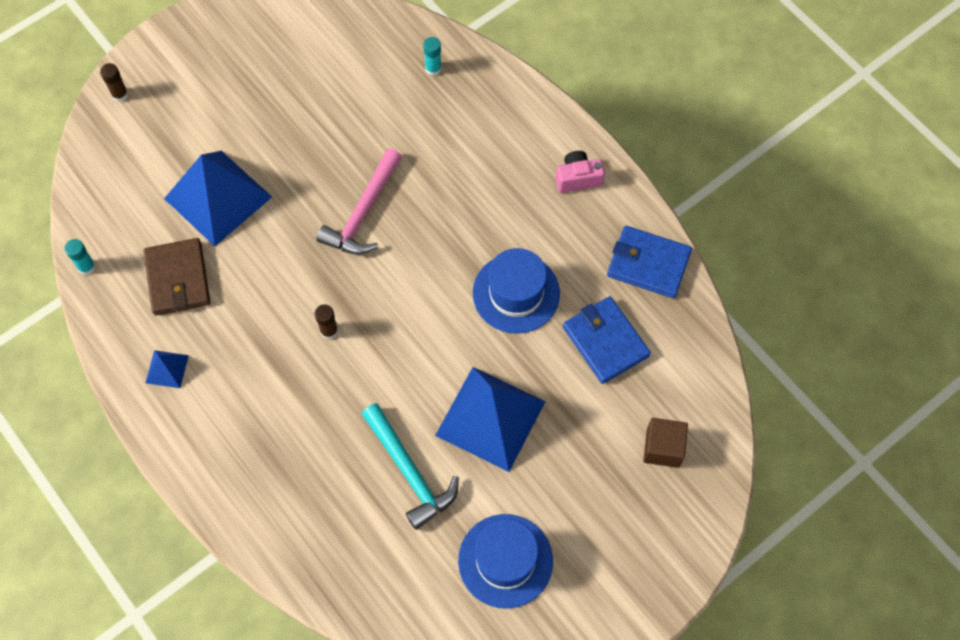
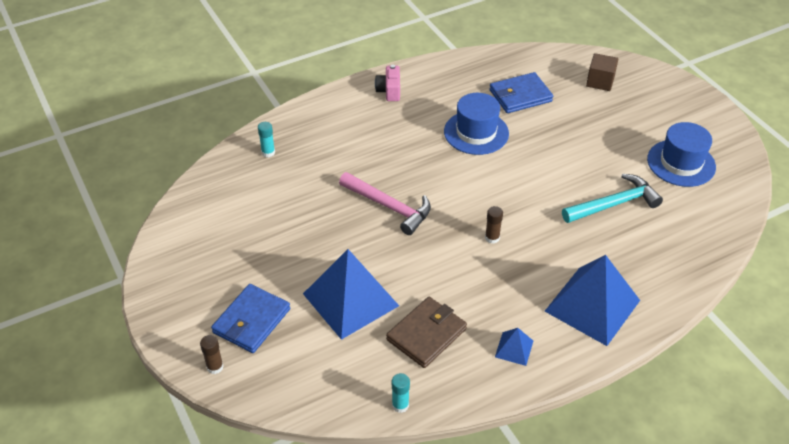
camera: 80 degrees left, 20 degrees down
(178, 279) = (426, 334): brown wallet -> brown wallet turned 45 degrees counterclockwise
(490, 418) = (574, 157): blue pyramid -> blue pyramid (592, 305)
(648, 264) = (464, 69): blue wallet -> blue wallet (251, 321)

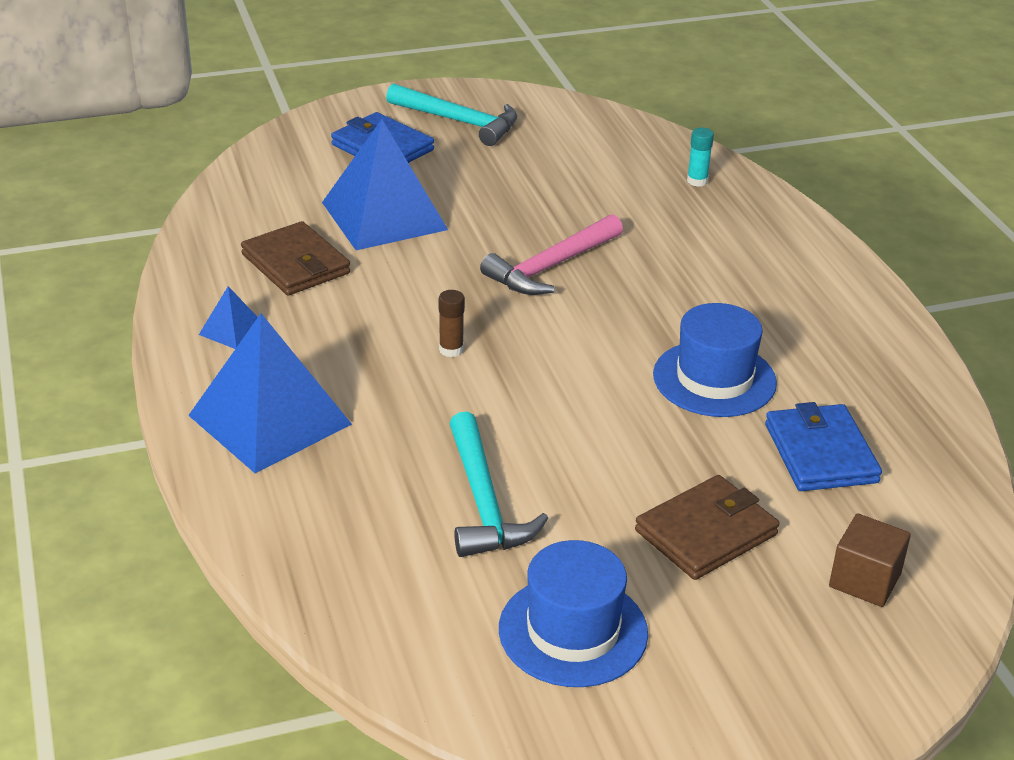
camera: 100 degrees right, 10 degrees down
(202, 283) = (458, 121): none -> turquoise hammer
(215, 367) = (325, 122): brown glue stick -> none
(389, 91) = (843, 303): pink camera -> none
(400, 405) = (198, 230): turquoise glue stick -> none
(595, 128) = (706, 533): none -> brown wallet

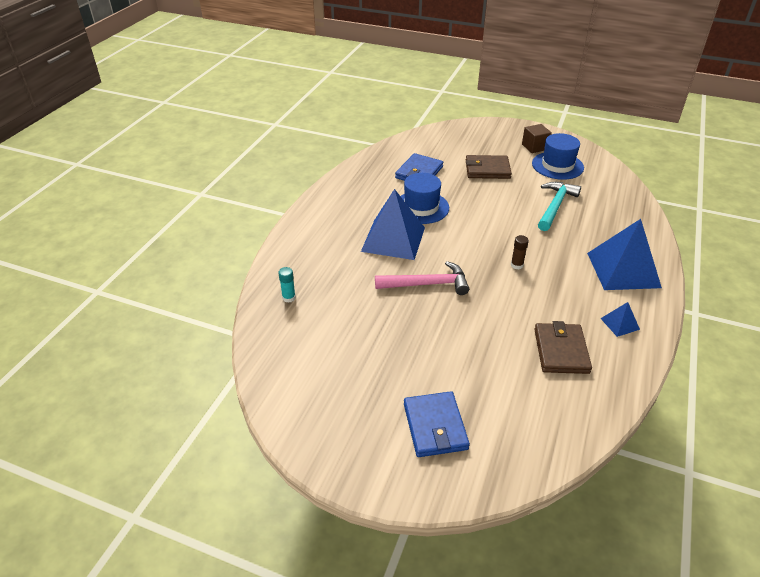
camera: 140 degrees left, 5 degrees up
(384, 216) = (483, 361): blue pyramid -> blue pyramid (393, 239)
(458, 121) = (359, 425): turquoise hammer -> none
(864, 580) = (455, 143): brown cube -> brown cube (534, 147)

